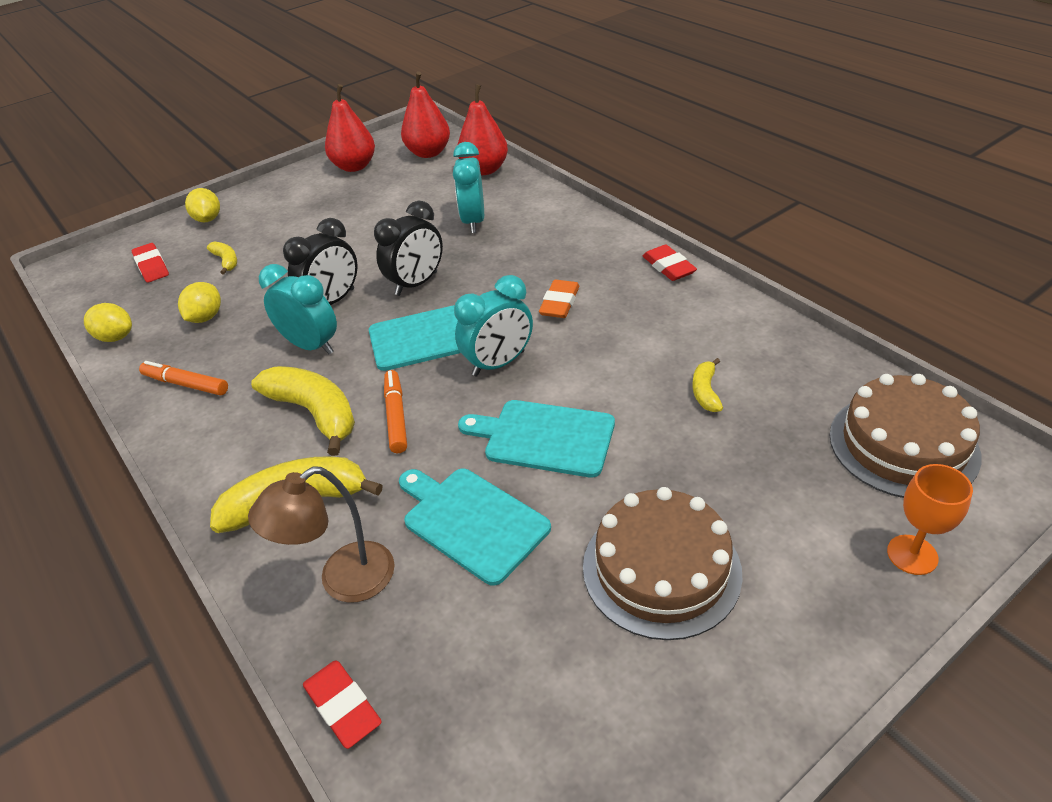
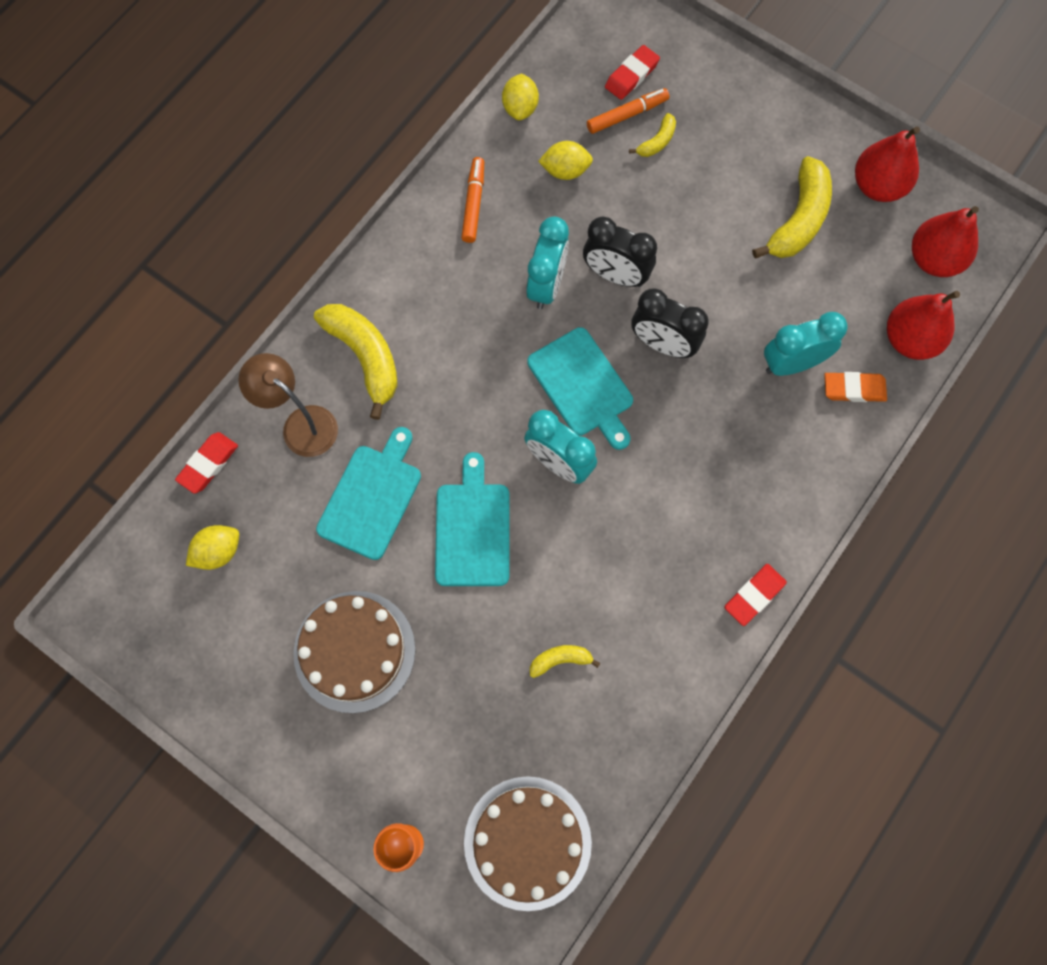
camera: 70 degrees right, 30 degrees up
(208, 219) = (727, 83): yellow lemon -> yellow lemon (218, 552)
(314, 413) = (462, 328): yellow banana -> yellow banana (798, 219)
(396, 416) = (472, 397): orange marker -> orange marker (627, 115)
(559, 303) = (664, 495): orange eraser -> orange eraser (854, 389)

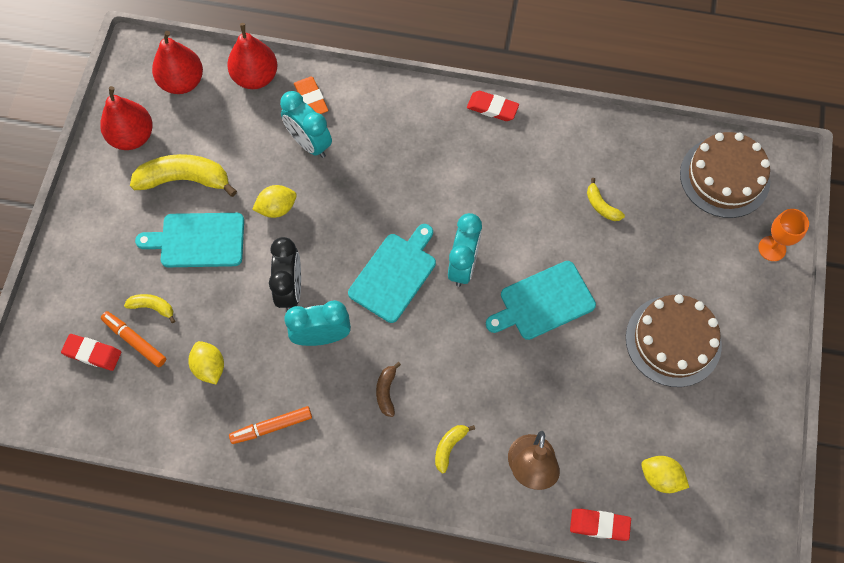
camera: 115 degrees left, 5 degrees down
(365, 357) = (449, 447): yellow banana -> yellow banana, size x0.49
(371, 497) = (558, 385): turquoise cutting board -> turquoise cutting board (198, 240)
(454, 322) = (386, 391): none -> brown banana
(520, 108) = (161, 431): yellow lemon -> yellow lemon (277, 208)
(663, 344) = (334, 233): black clock -> none

